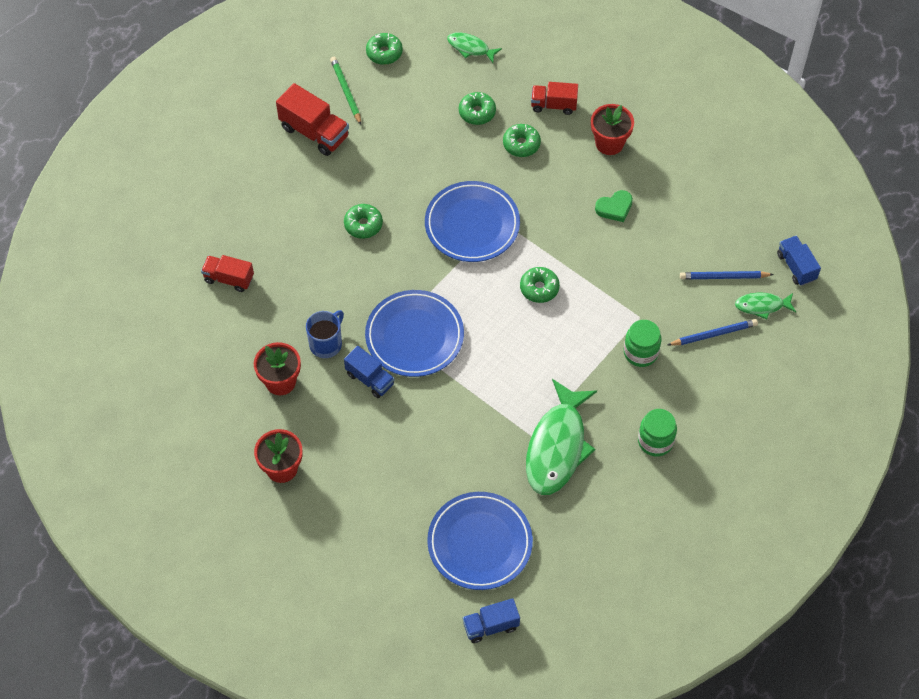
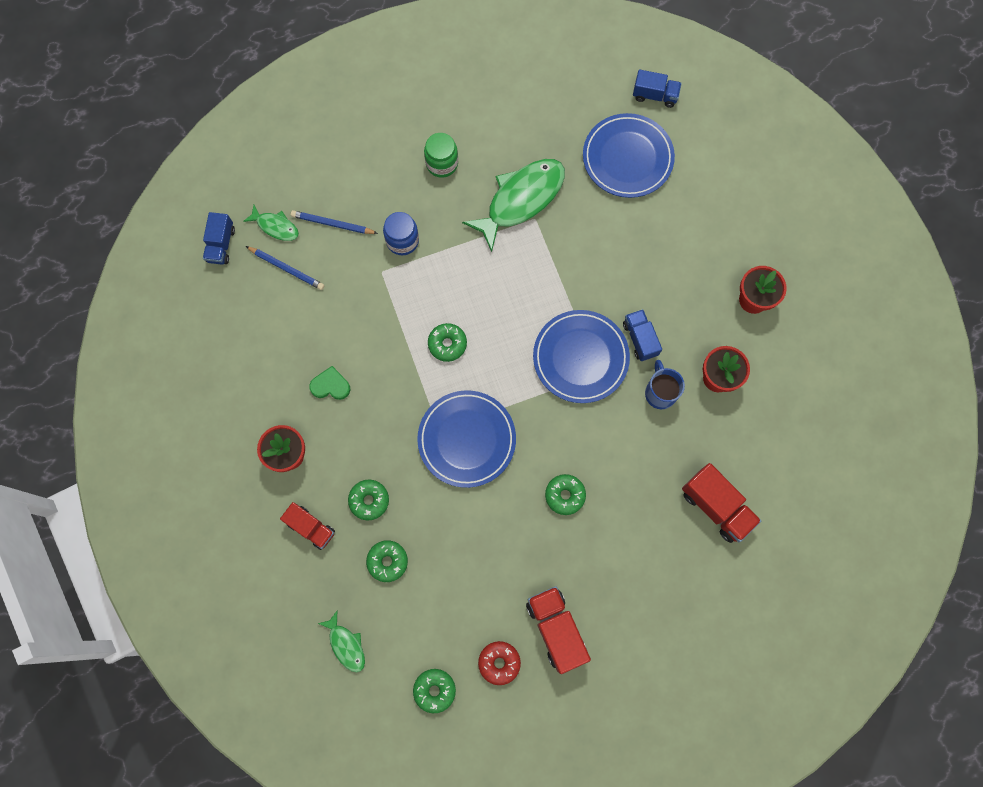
camera: 150 degrees left, 15 degrees up
(229, 279) = (716, 506): red truck -> red truck, size x1.52
(326, 343) = (660, 392): blue mug -> blue mug turned 105 degrees clockwise
(346, 91) = (499, 662): green pencil -> red donut
(640, 352) = (402, 241): green jar -> blue jar

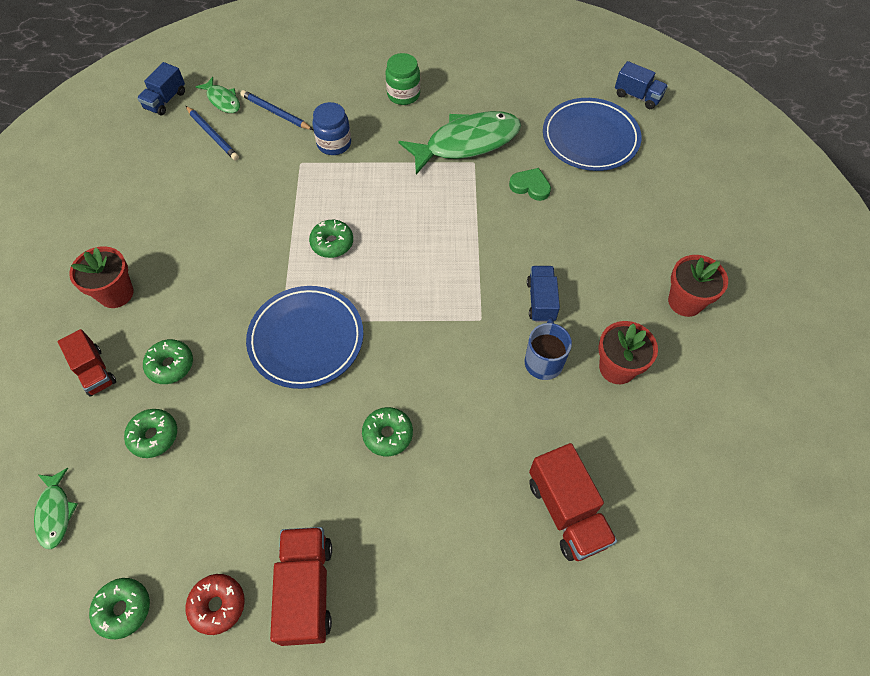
camera: 20 degrees right, 15 degrees down
(330, 385) = (195, 244): green heart -> green heart (530, 186)
(580, 358) = (467, 299): blue plate -> none

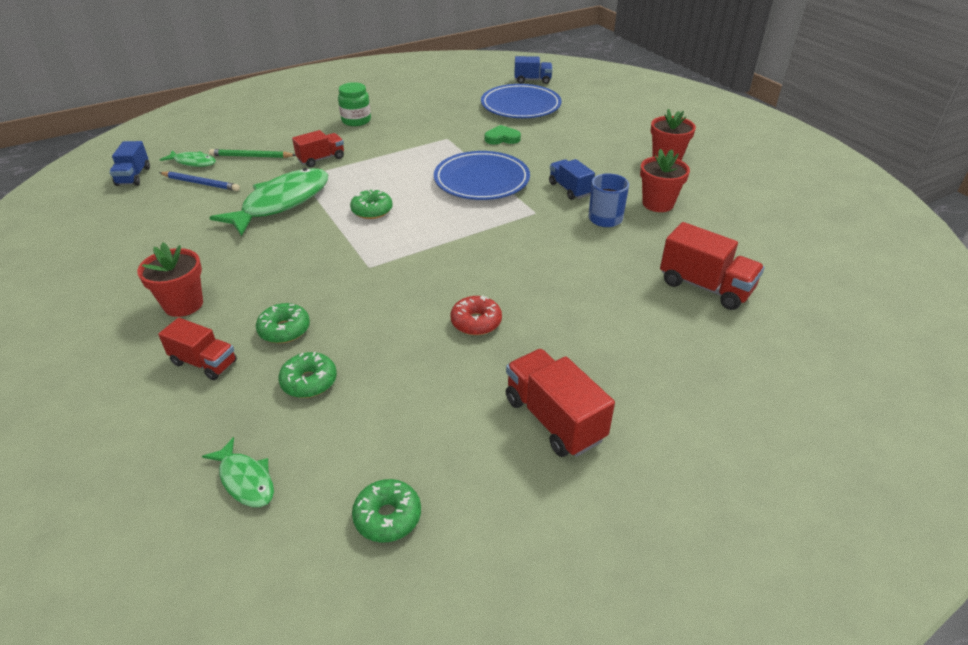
camera: 30 degrees left, 20 degrees down
(217, 605) = (482, 467): red donut -> red donut (476, 322)
(275, 112) = (251, 156): blue pencil -> green pencil
(306, 339) = (402, 270): blue plate -> blue plate (481, 180)
(334, 143) = (321, 159): blue jar -> red truck
(388, 434) = (527, 298): green donut -> none
(467, 143) = (432, 131): green fish -> green fish (281, 203)

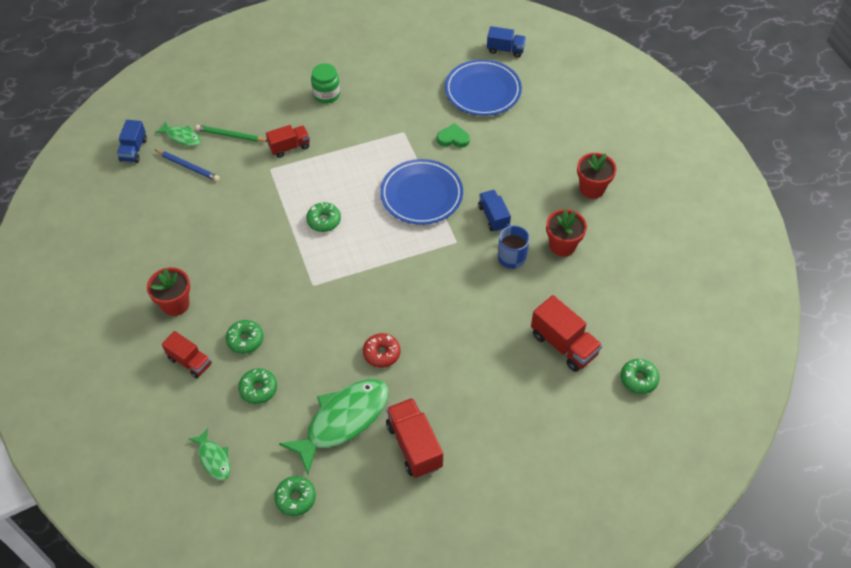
camera: 10 degrees right, 15 degrees up
(281, 203) = (252, 201): green fish -> green fish (343, 420)
(816, 309) = (638, 379): none -> green donut

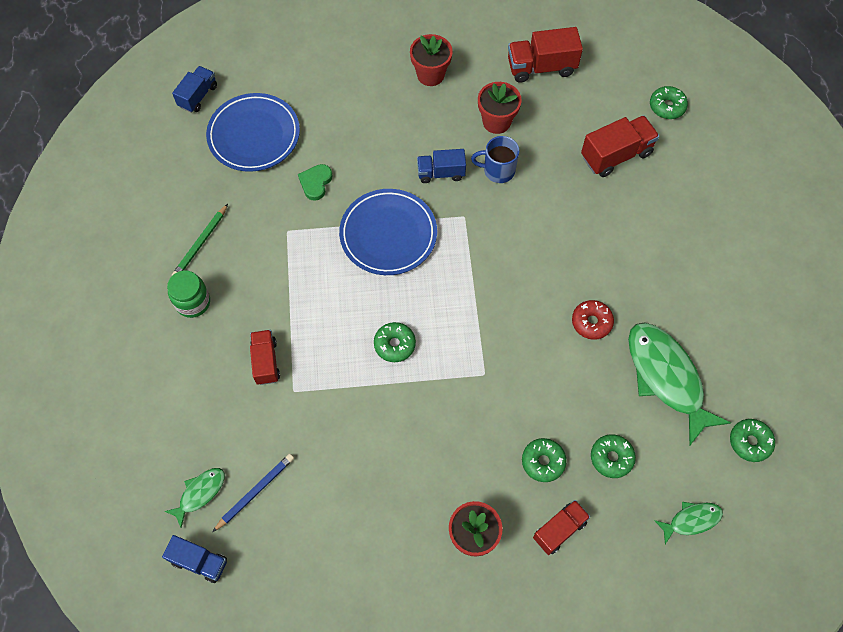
camera: 75 degrees left, 10 degrees up
(230, 135) = (220, 430): green pencil -> green pencil (201, 243)
(414, 445) = (706, 316): red truck -> red truck (541, 67)

